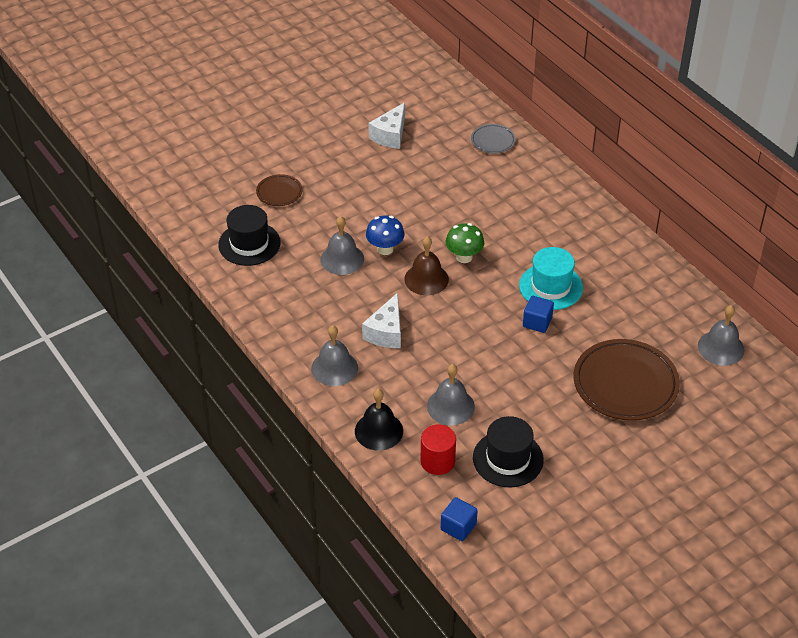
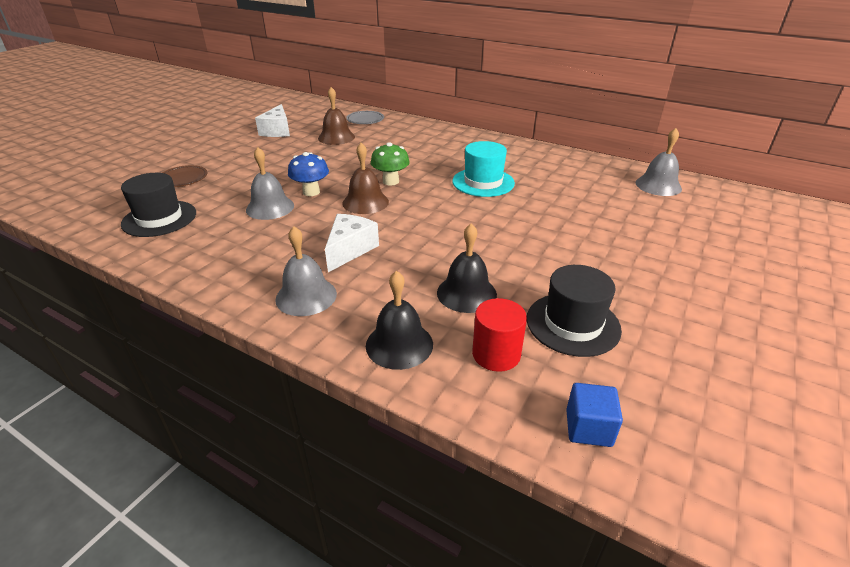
camera: 25 degrees left, 10 degrees down
(386, 332) = (350, 249): white cheese -> white cheese turned 150 degrees counterclockwise
(446, 166) = (336, 137): none -> brown bell
(450, 406) = (466, 293): grey bell -> black bell
(537, 322) = (493, 206): blue cube -> none
(625, 384) = (614, 227): brown plate -> none

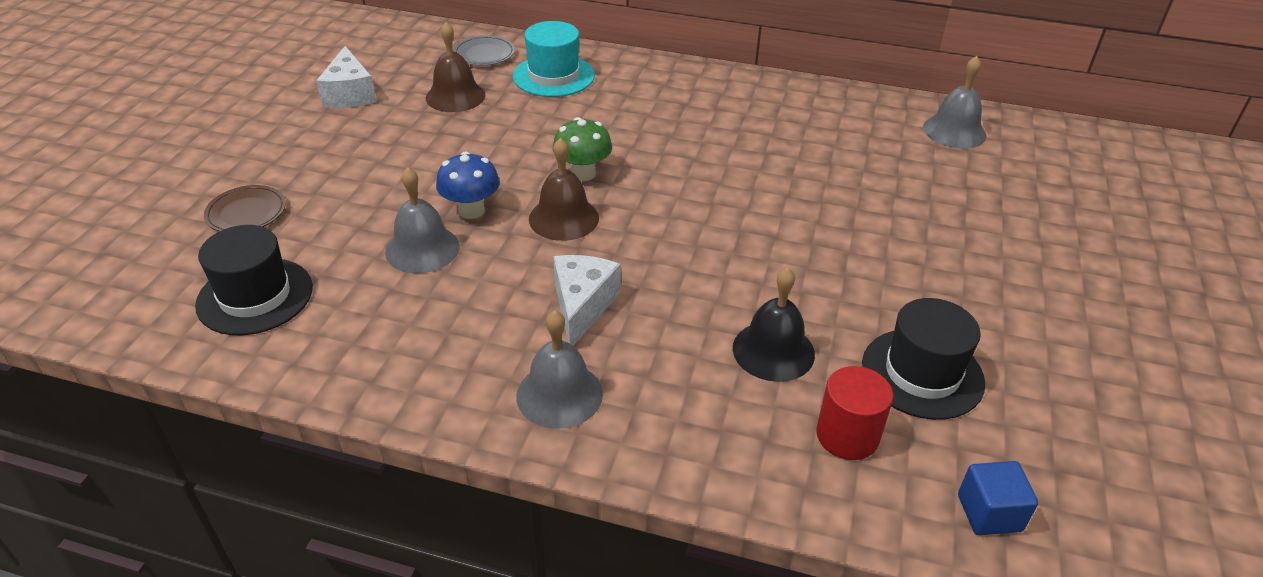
camera: 15 degrees left, 5 degrees up
(399, 344) = (721, 445): black bell -> none
(483, 182) = (718, 157): turquoise hat -> turquoise hat (553, 76)

